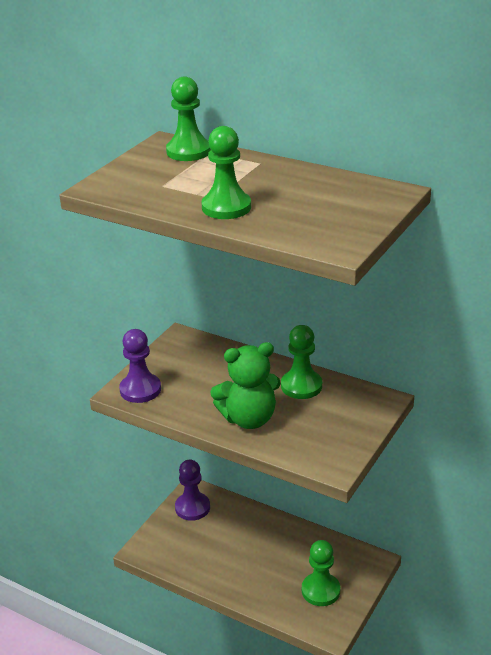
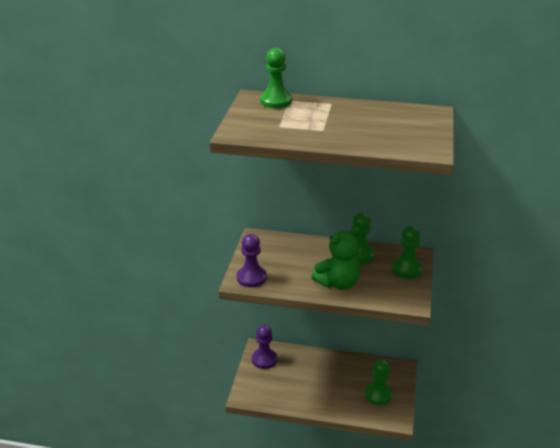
camera: 20 degrees left, 0 degrees up
(226, 207) = (336, 135): green pawn -> green pawn (406, 269)

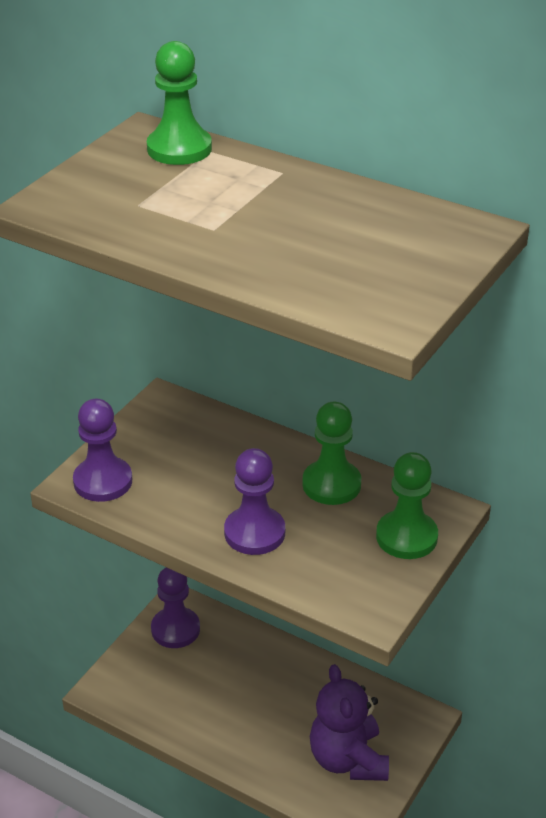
camera: 20 degrees right, 5 degrees up
(338, 283) = (254, 533): green teddy bear -> purple pawn
(378, 395) = (348, 759): green pawn -> purple teddy bear

